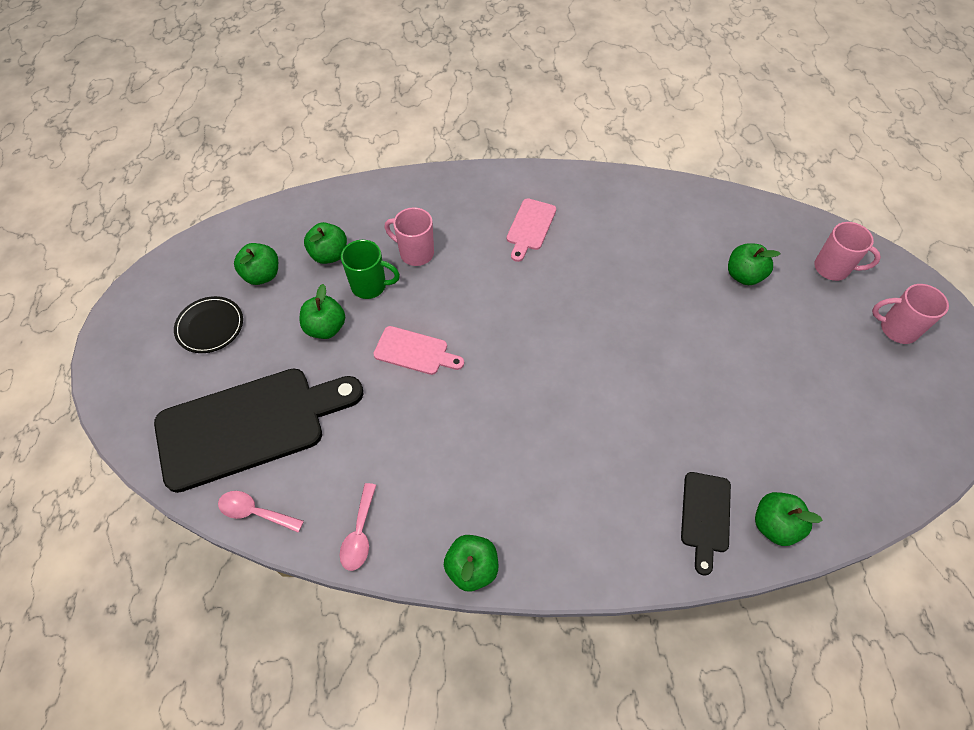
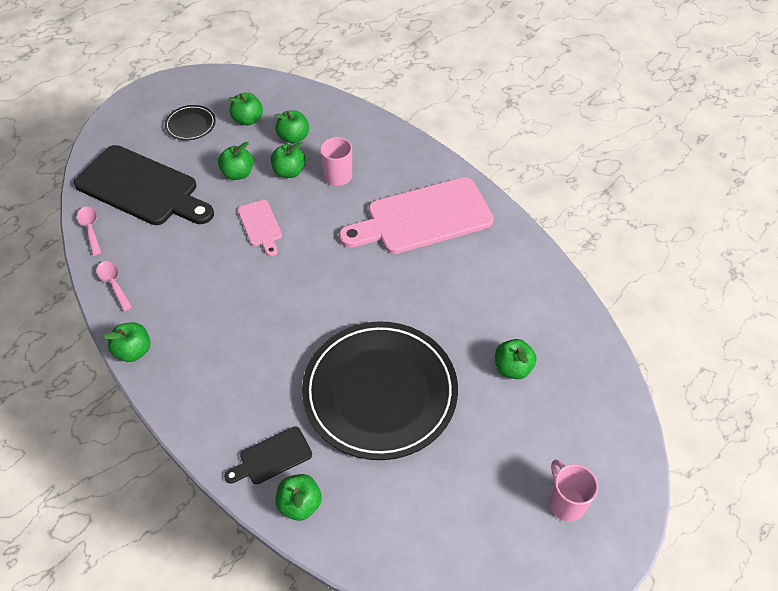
camera: 50 degrees right, 5 degrees down
(359, 534) = (113, 284): pink spoon -> pink spoon turned 90 degrees clockwise
(370, 286) = (289, 172): green mug -> green apple
(530, 227) = (423, 218): pink cutting board -> pink cutting board, size x2.13
(697, 383) = (380, 392): none -> black plate
(832, 268) = (585, 424): pink mug -> none

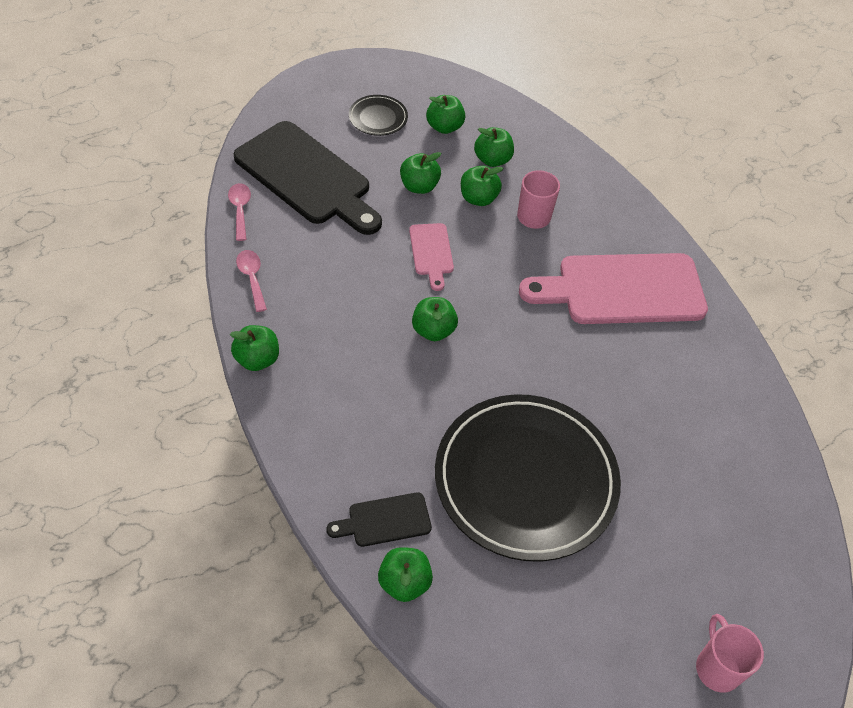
camera: 10 degrees right, 0 degrees up
(512, 368) = (689, 493): green apple -> green apple (433, 330)

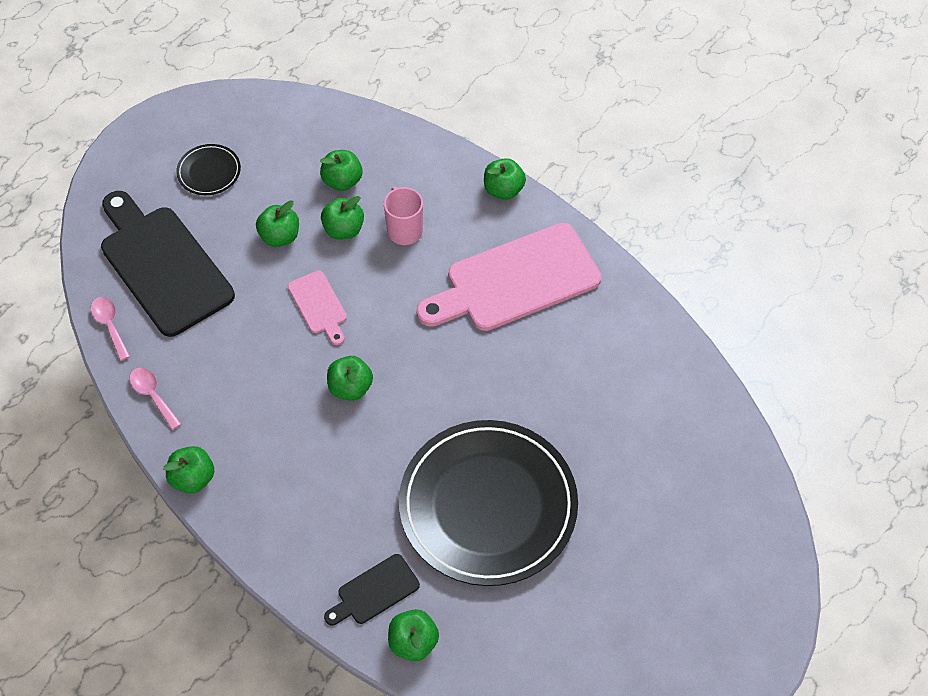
camera: 15 degrees left, 5 degrees up
(307, 177) = (163, 265): black cutting board -> black cutting board turned 150 degrees counterclockwise
(444, 127) = (281, 159): green apple -> green apple (503, 190)
(717, 668) = (707, 615): pink mug -> none

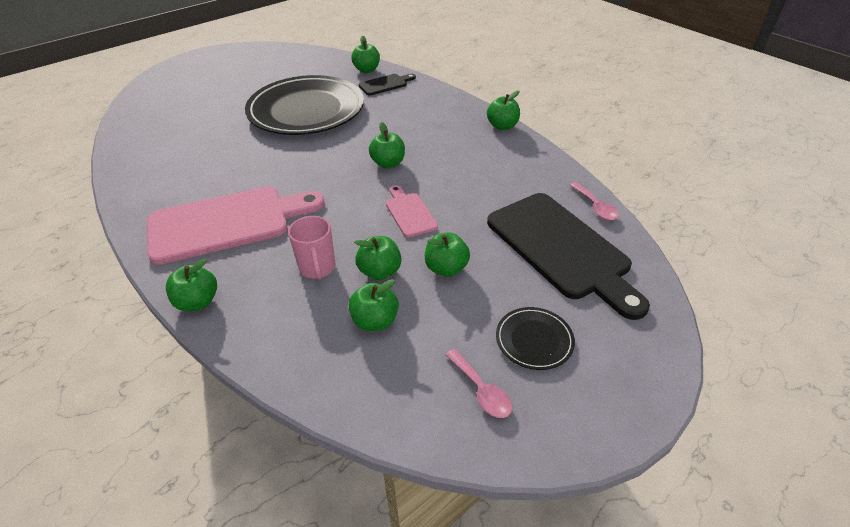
camera: 175 degrees left, 15 degrees down
(153, 395) = (543, 165): pink spoon -> pink spoon (481, 390)

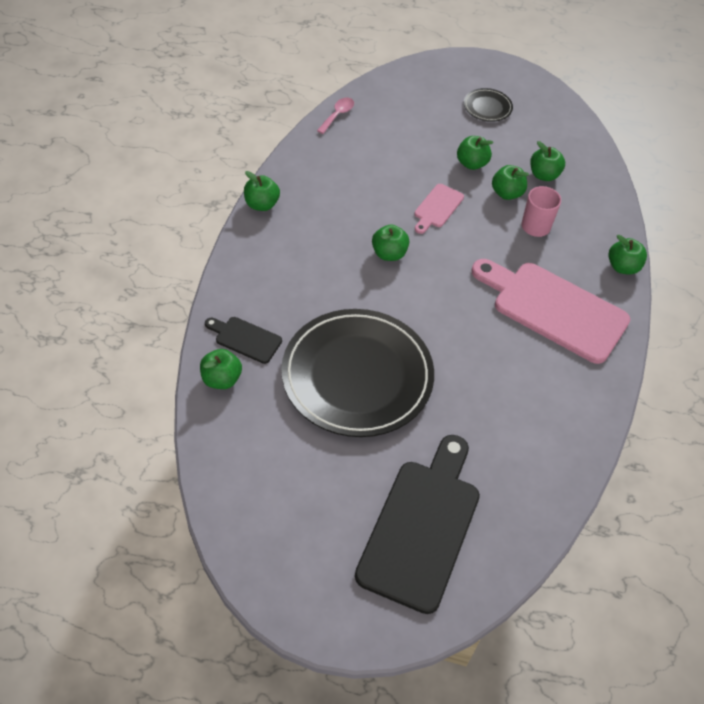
camera: 130 degrees left, 10 degrees up
(481, 390) = (539, 115): pink spoon -> none
(561, 249) = (400, 118): black cutting board -> black cutting board (422, 527)

